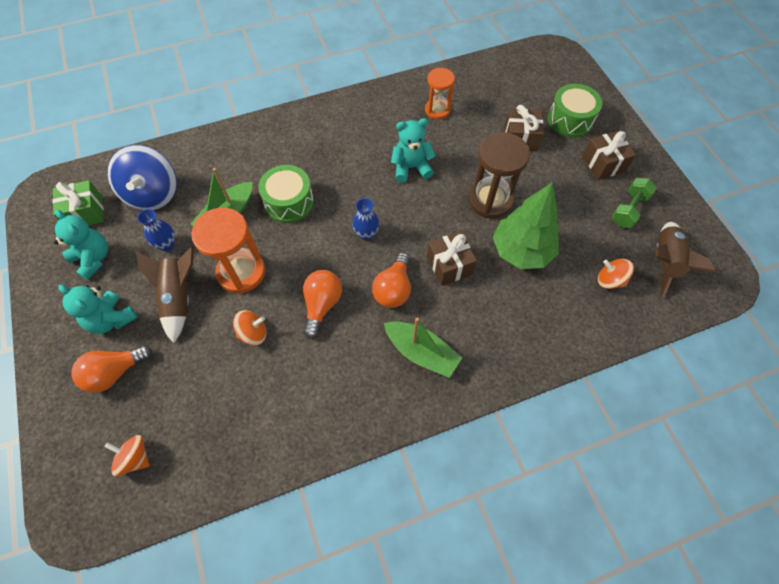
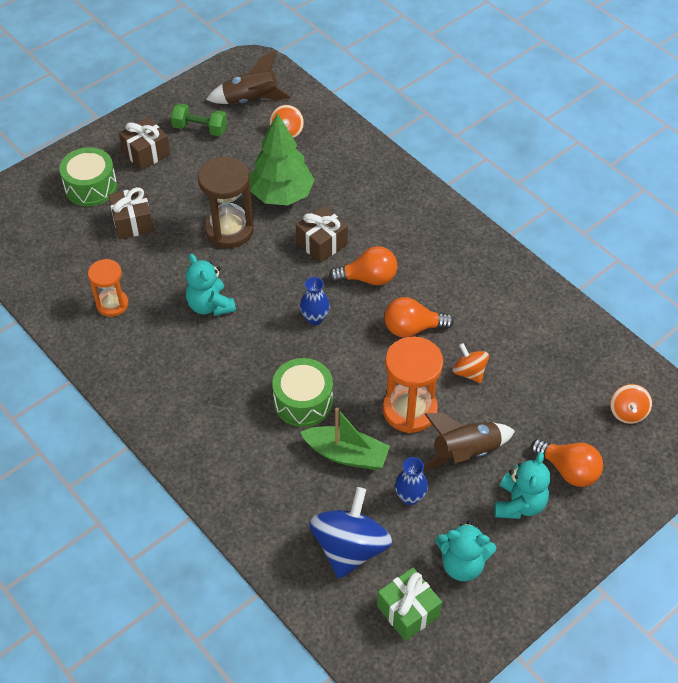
camera: 110 degrees left, 10 degrees down
(93, 258) = (462, 564): turquoise teddy bear -> turquoise teddy bear turned 105 degrees counterclockwise
(153, 194) = (350, 548): blue spinning top -> blue spinning top turned 45 degrees counterclockwise
(421, 352) = (422, 241): green boat -> none

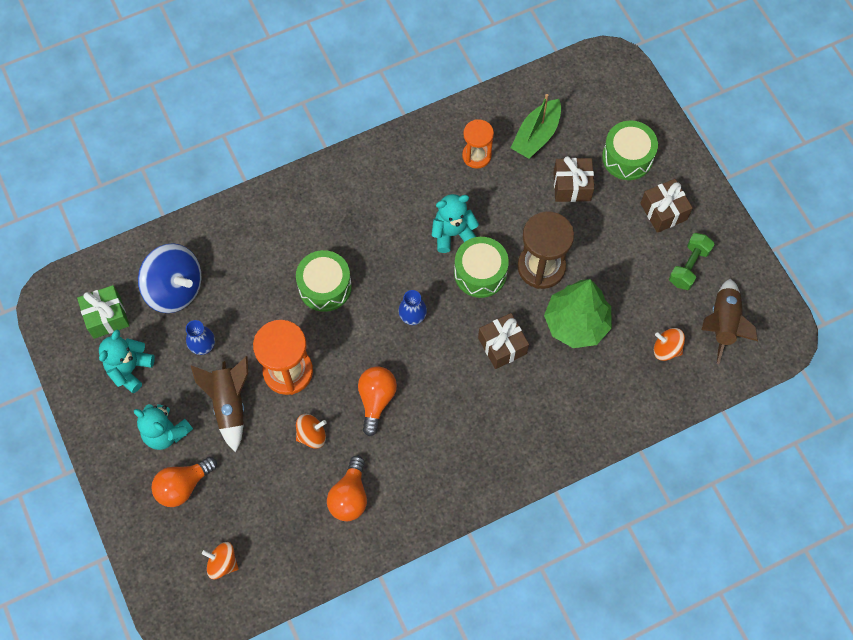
camera: 105 degrees right, 15 degrees up
(249, 275) = (480, 273): none -> green drum
(346, 454) = (261, 308): green boat -> green boat (536, 135)
(368, 278) = (447, 377): orange light bulb -> orange light bulb (349, 496)

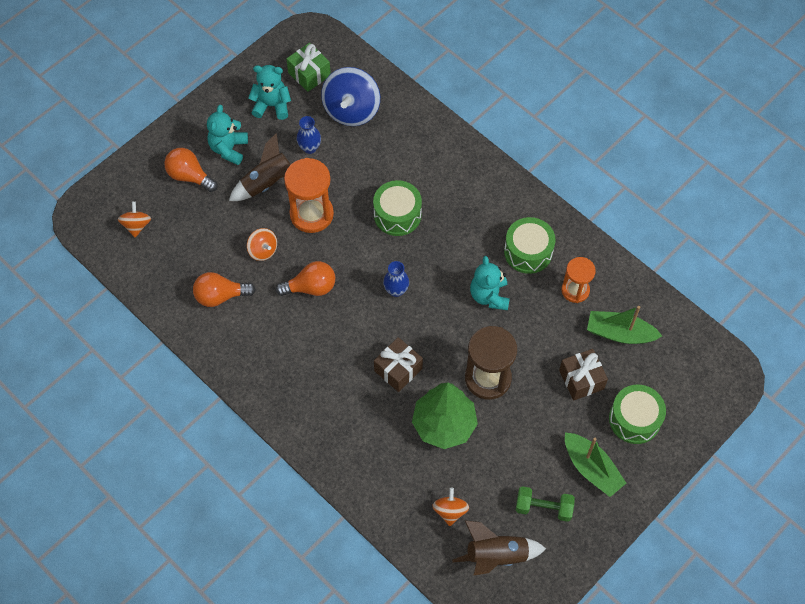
camera: 70 degrees right, 5 degrees down
(453, 233) = (489, 296): turquoise teddy bear -> turquoise teddy bear turned 150 degrees counterclockwise
(480, 273) = (460, 330): green drum -> green drum (528, 252)
(663, 211) = (591, 468): brown gift -> green boat

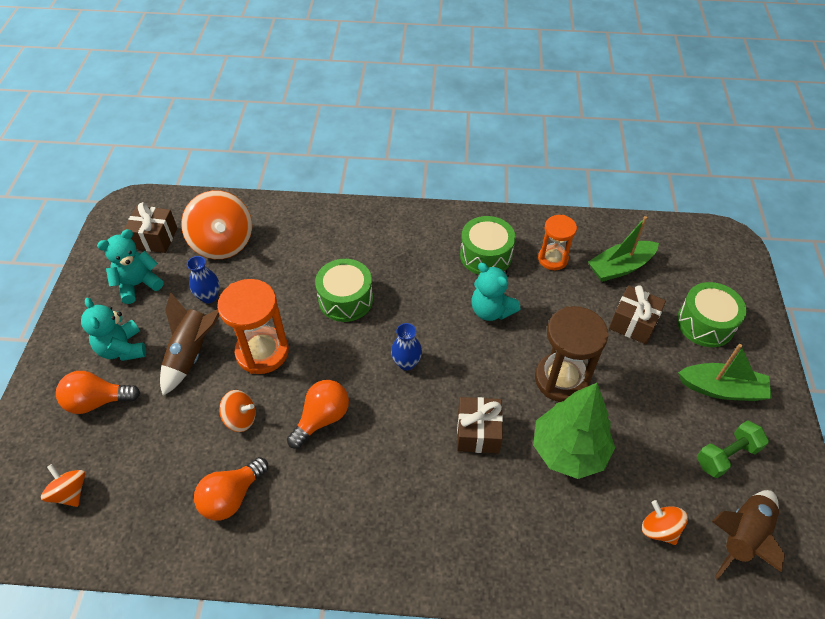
camera: 40 degrees left, 10 degrees down
(309, 74) = (155, 238): green gift -> brown gift
(351, 110) = (223, 243): blue spinning top -> orange spinning top

